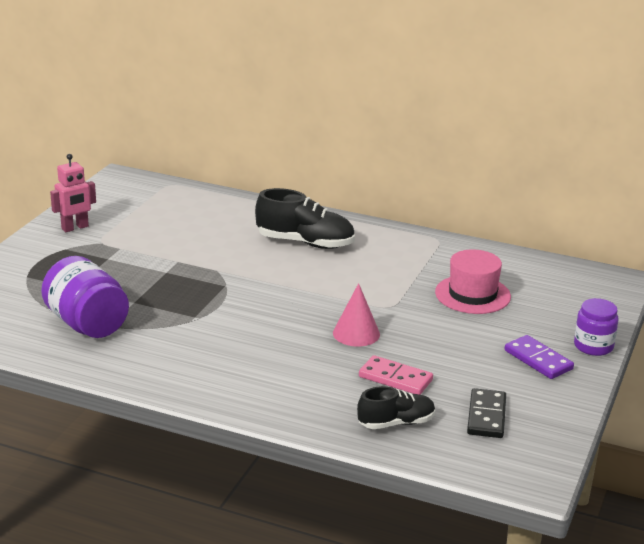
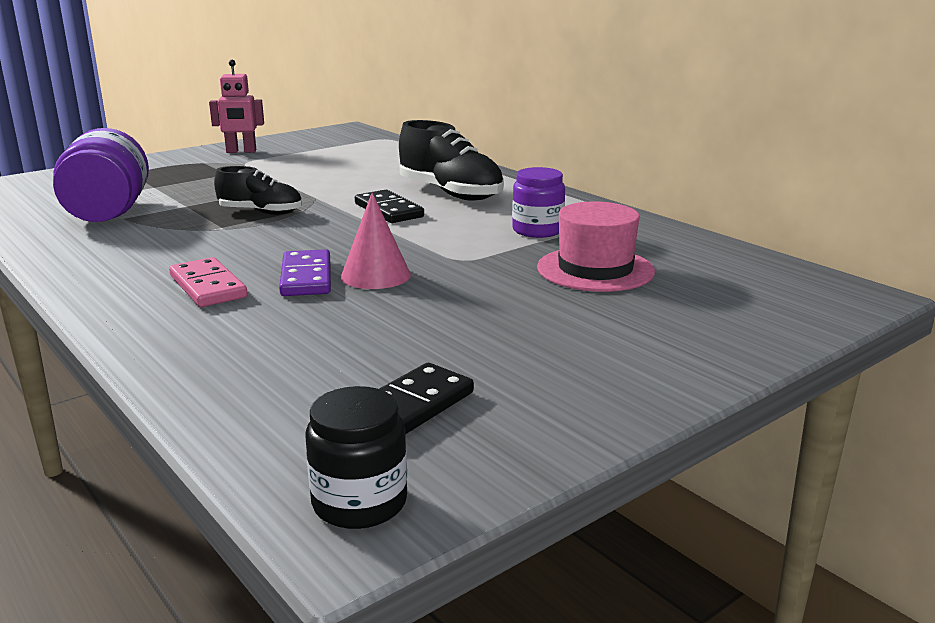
camera: 30 degrees right, 5 degrees down
(286, 271) = (388, 210): none -> black domino
(395, 378) = (348, 330): pink domino -> pink domino (208, 287)
(396, 423) = (262, 380): black shoe -> black shoe (261, 212)
(524, 468) = (359, 502): none -> black jar
(538, 360) = (597, 358): purple domino -> purple domino (306, 277)
(593, 346) = (718, 362): purple jar -> purple jar (537, 230)

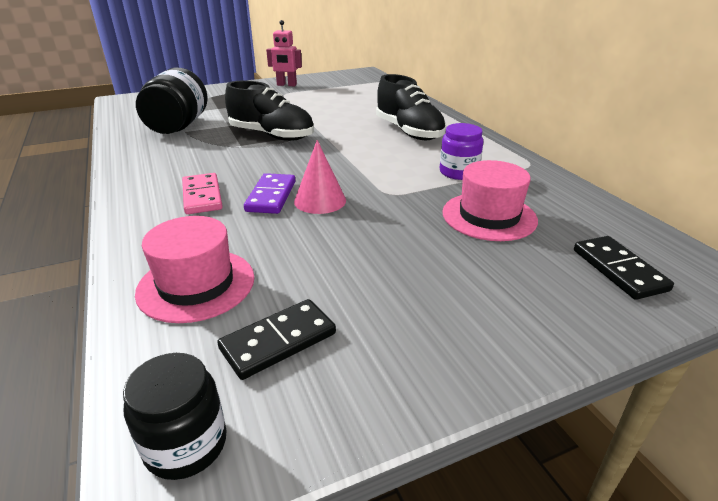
camera: 15 degrees right, 10 degrees up
(108, 213) = (178, 126): purple jar -> black jar
(261, 212) = (272, 135): black shoe -> black shoe, size x1.58
(268, 373) = (196, 284): none -> pink hat
(388, 210) = (358, 142): black domino -> black domino (618, 270)

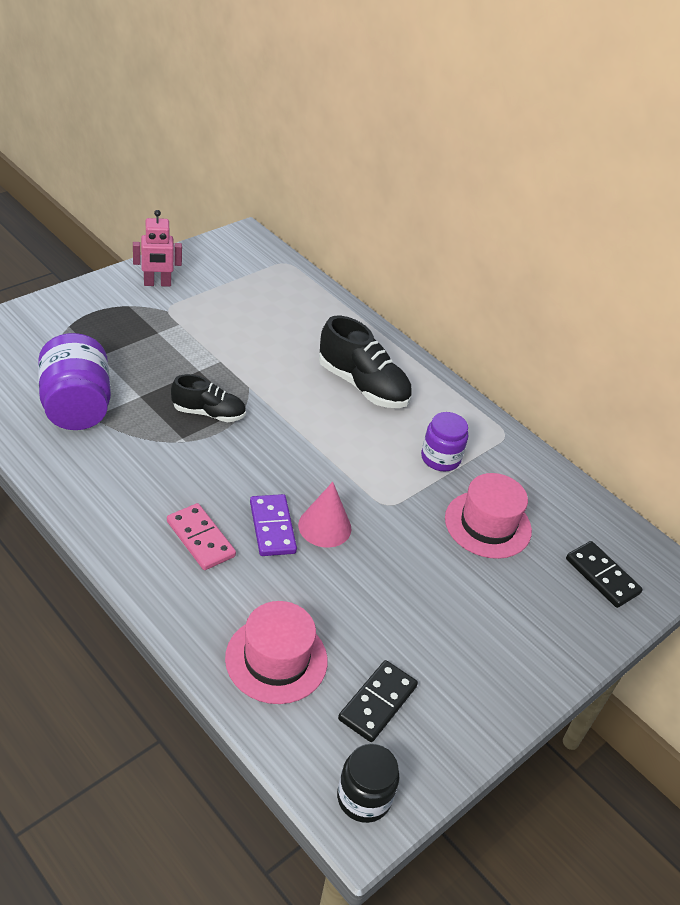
camera: 25 degrees left, 10 degrees up
(178, 126) = (76, 406): black jar -> purple jar
(272, 135) = (208, 413): black shoe -> black shoe, size x0.63

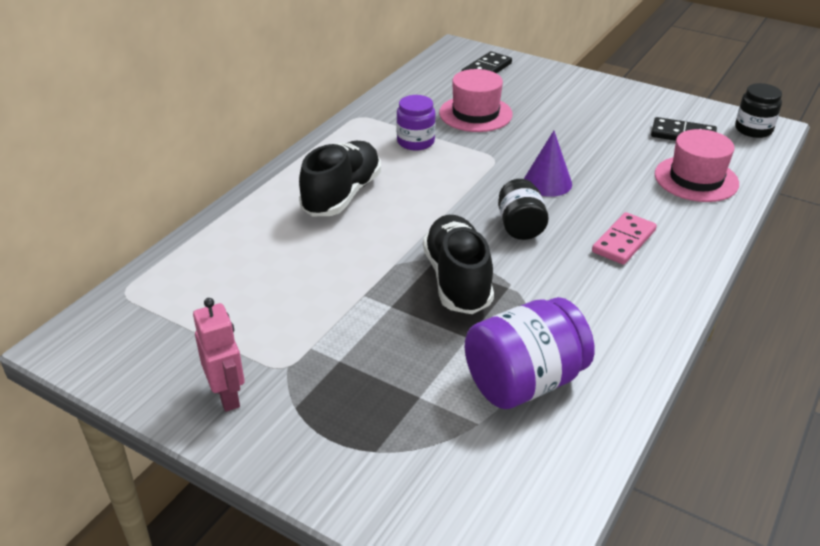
camera: 100 degrees left, 5 degrees down
(208, 413) = (457, 280): black shoe -> black shoe, size x1.58
(261, 477) = (520, 226): none -> black jar
(272, 527) = (574, 207): purple domino -> none
(324, 526) = (547, 182): pink cone -> purple cone

